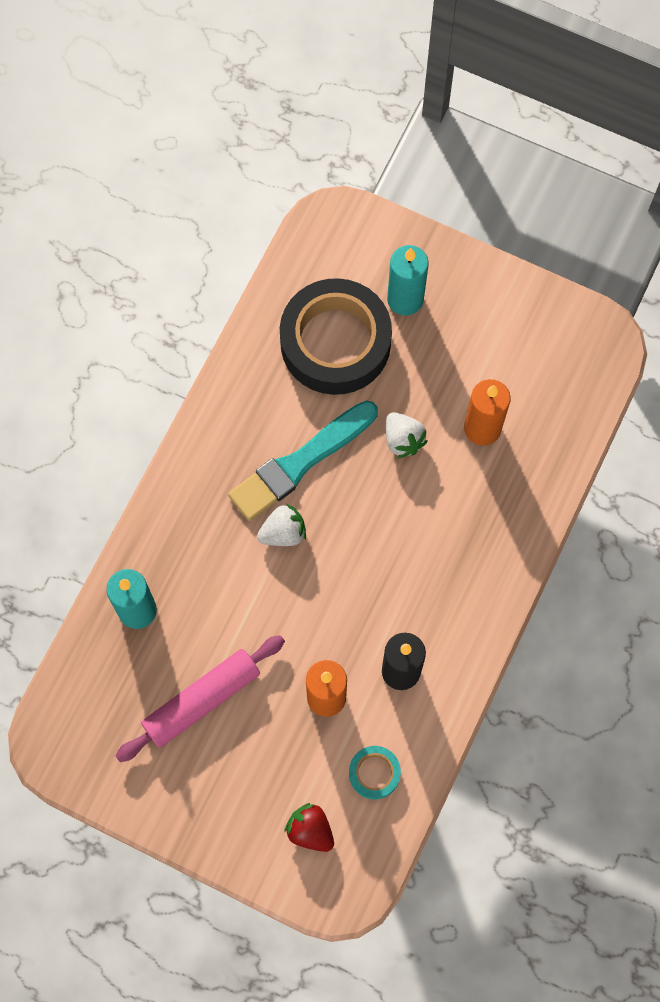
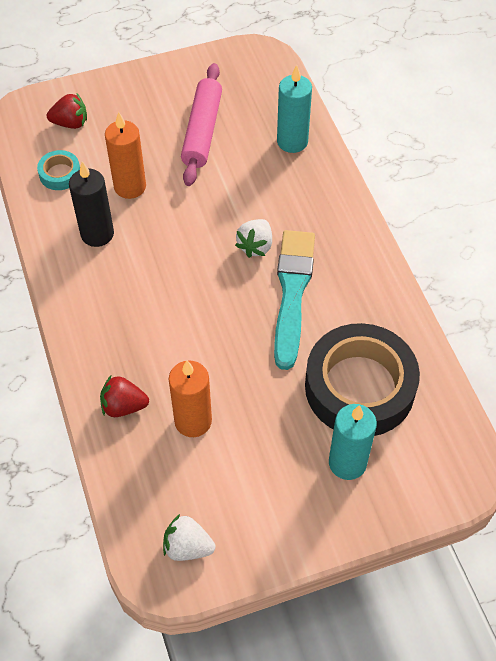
camera: 135 degrees right, 15 degrees down
(403, 440) = (240, 365): white strawberry -> white strawberry (187, 547)
(522, 487) = (123, 406): none -> red strawberry

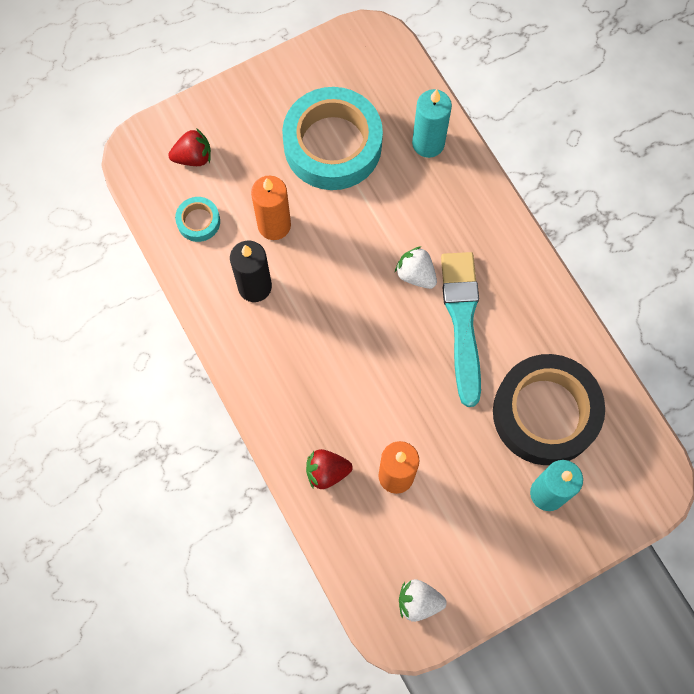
camera: 10 degrees left, 15 degrees up
(202, 131) = (332, 145): pink rolling pin -> turquoise tape
(255, 246) = (416, 274): white strawberry -> white strawberry turned 120 degrees clockwise

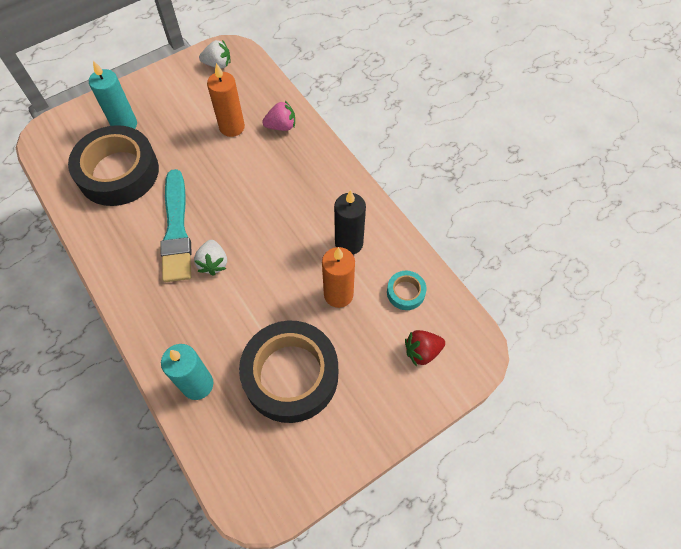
camera: 175 degrees right, 10 degrees down
(327, 472) = (281, 126): red strawberry -> pink strawberry
(332, 145) = (291, 375): turquoise tape -> black tape
(416, 274) = (213, 263): white strawberry -> white strawberry turned 45 degrees clockwise

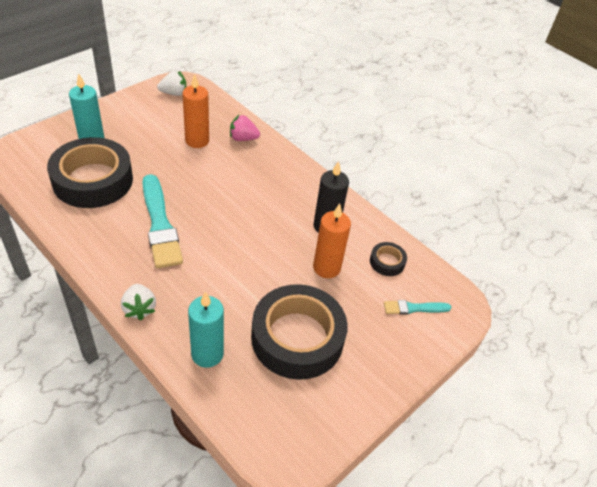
camera: 15 degrees left, 15 degrees down
(213, 263) = (202, 250): white strawberry -> white strawberry (139, 309)
(281, 126) = (243, 138): pink strawberry -> pink strawberry turned 150 degrees counterclockwise
(405, 292) = (387, 262): turquoise tape -> black tape
(422, 351) = (414, 308): red strawberry -> turquoise brush

